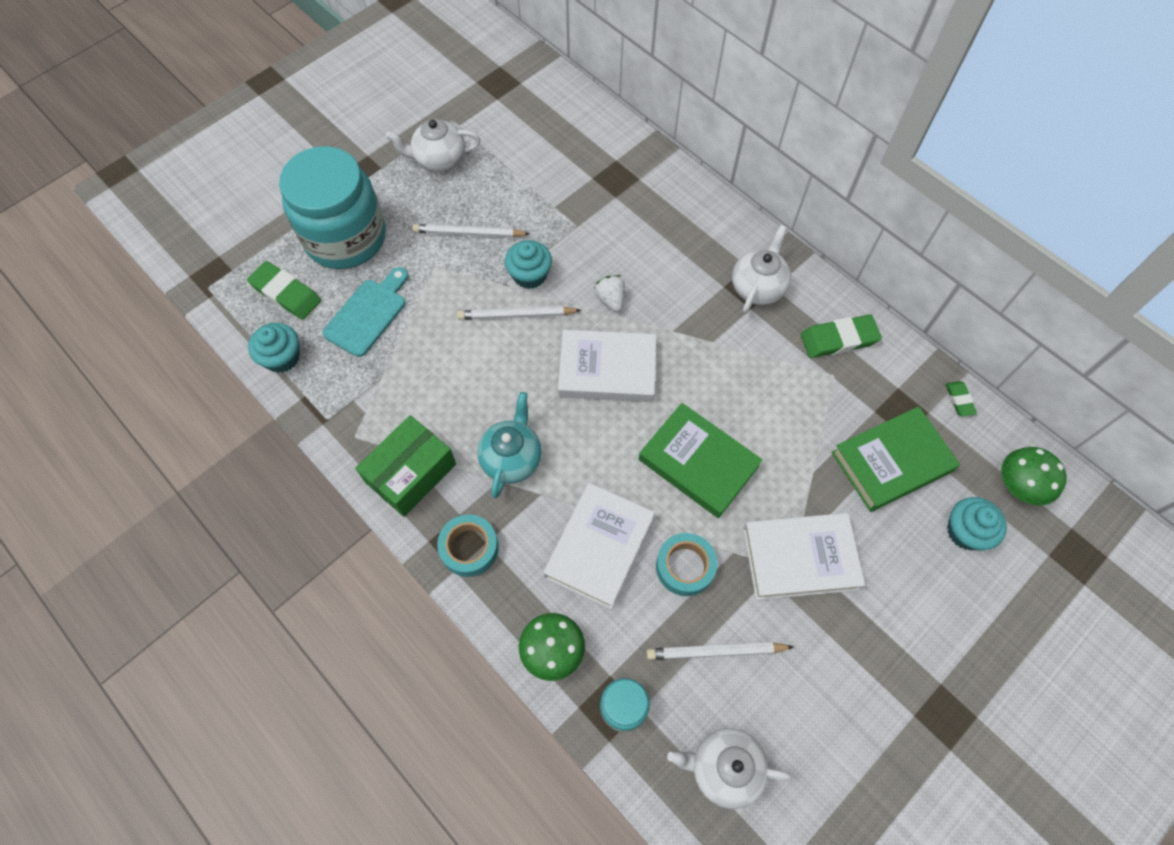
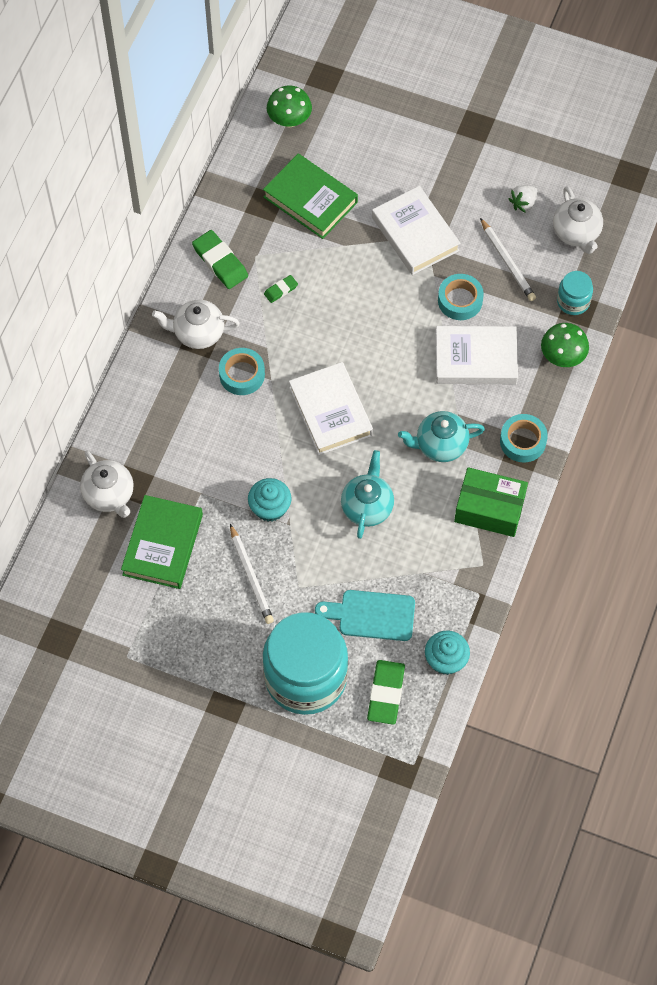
camera: 115 degrees left, 0 degrees up
(439, 160) = (181, 643): white teapot -> white teapot (109, 495)
(482, 358) = (367, 506): none -> turquoise teapot
(516, 315) = (314, 499): white pencil -> none
(611, 300) = (263, 435): white strawberry -> white strawberry (523, 203)
(690, 307) = (242, 375): none -> turquoise tape
(698, 463) = (377, 320): green book -> green book (163, 544)
(959, 400) = (235, 170): green eraser -> green eraser (281, 290)
(966, 531) = (341, 143): turquoise cupcake -> none

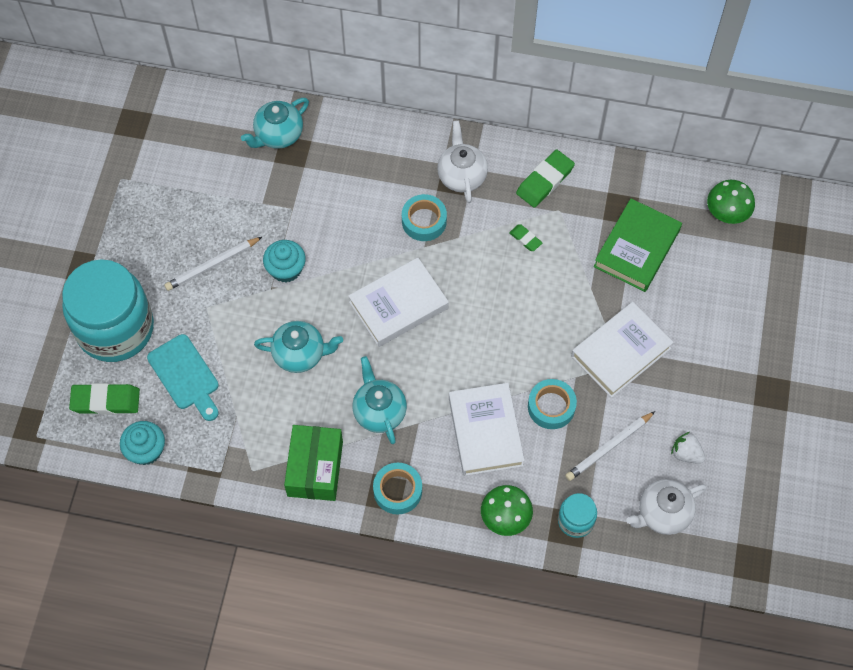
camera: 80 degrees right, 0 degrees up
(109, 495) = (278, 135): white teapot -> turquoise teapot
(163, 544) = (234, 187): green book -> none
(371, 615) = (185, 376): turquoise cutting board -> turquoise cutting board turned 150 degrees clockwise

